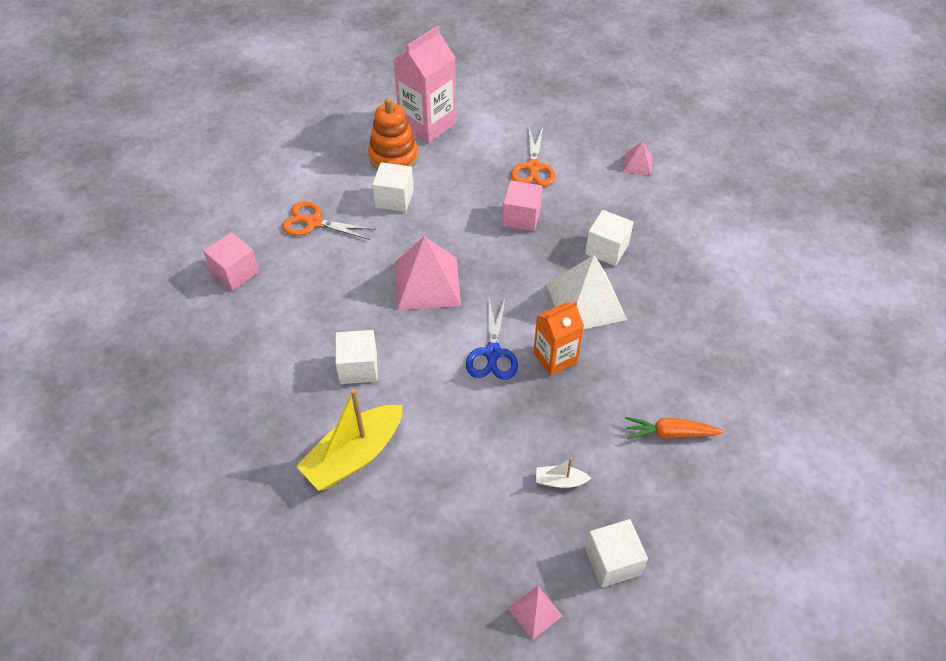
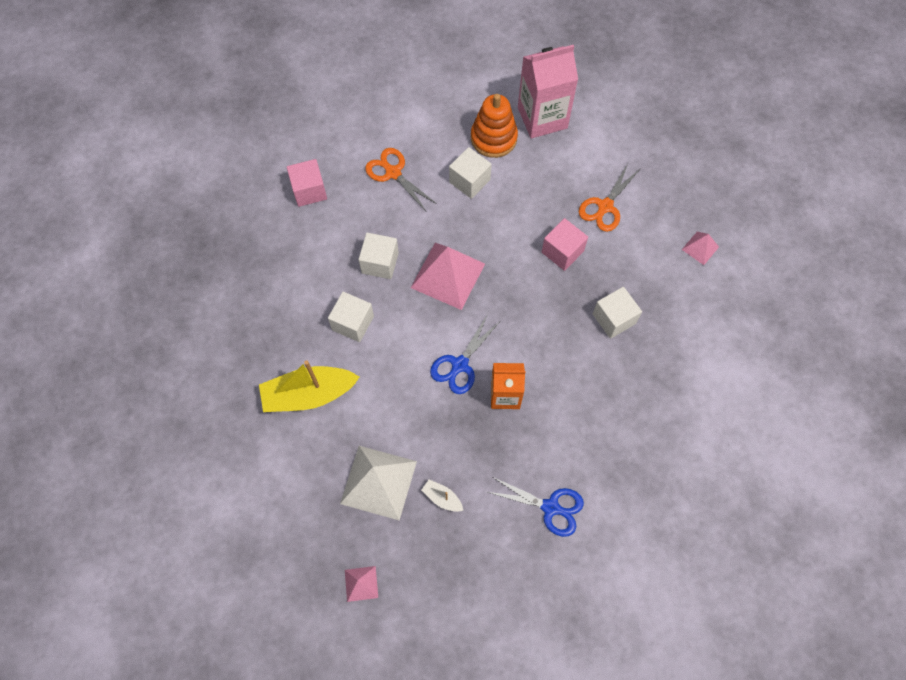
camera: 30 degrees right, 15 degrees up
(586, 301) = (563, 358): white pyramid -> white pyramid (378, 482)
(612, 561) = (439, 580): white cube -> white cube (380, 263)
(670, 433) = (551, 507): orange carrot -> blue scissors

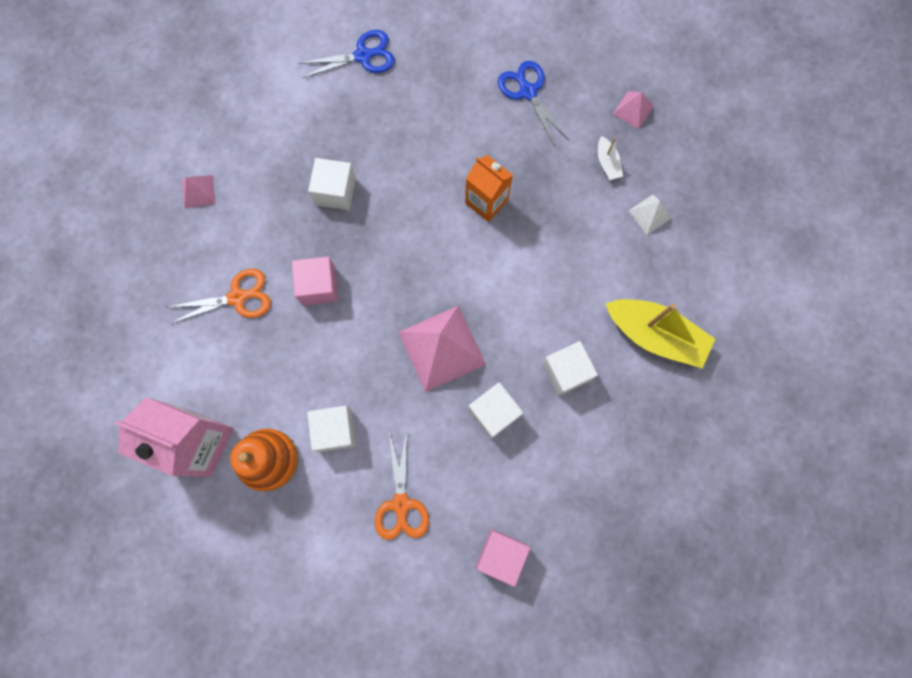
camera: 140 degrees left, 10 degrees up
(361, 583) = (721, 150): pink pyramid -> pink pyramid (633, 110)
(378, 482) = (649, 214): white pyramid -> white pyramid, size x0.49
(459, 365) = (503, 257): blue scissors -> blue scissors (363, 56)

